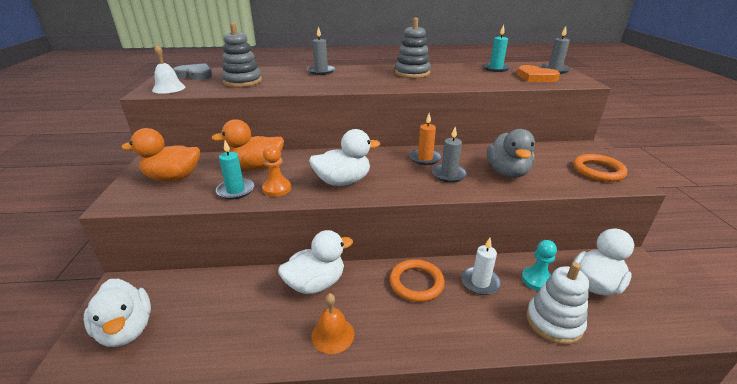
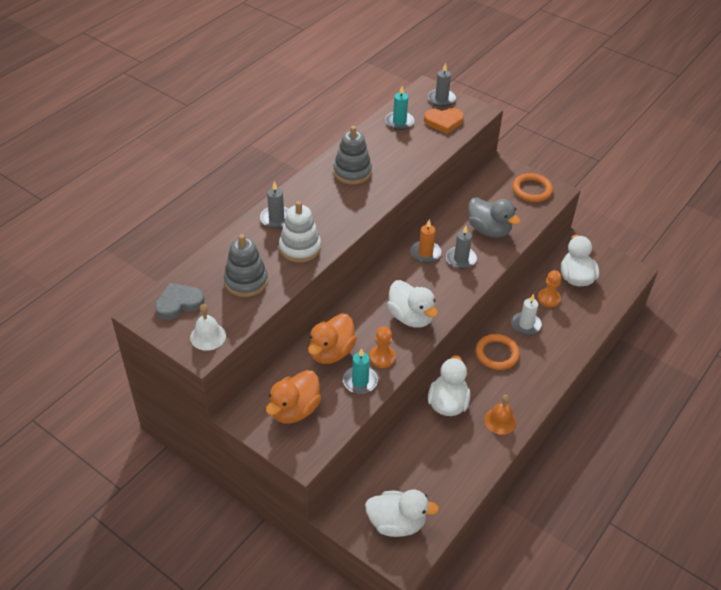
camera: 50 degrees left, 15 degrees up
(343, 181) = (410, 317): white duck -> white duck turned 120 degrees clockwise
(536, 280) = (548, 298): turquoise pawn -> orange pawn
(554, 322) = (581, 320): white stacking toy -> white stacking toy (300, 248)

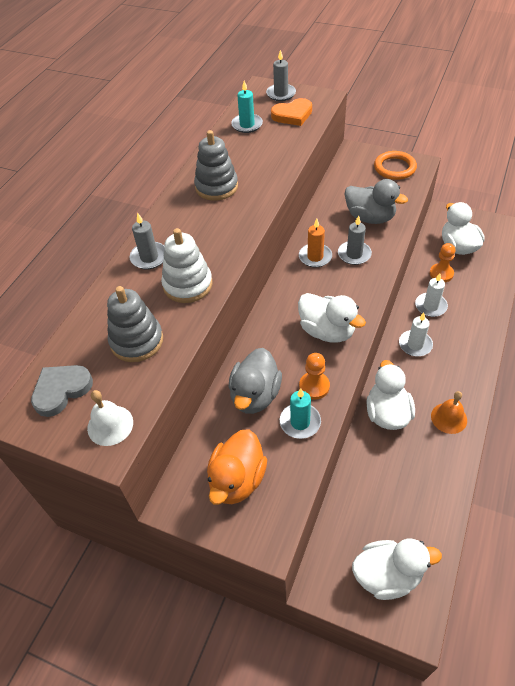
camera: 10 degrees left, 5 degrees up
(331, 352) = (255, 395): orange duck -> grey duck
(497, 354) = (415, 345): orange ring -> white candle

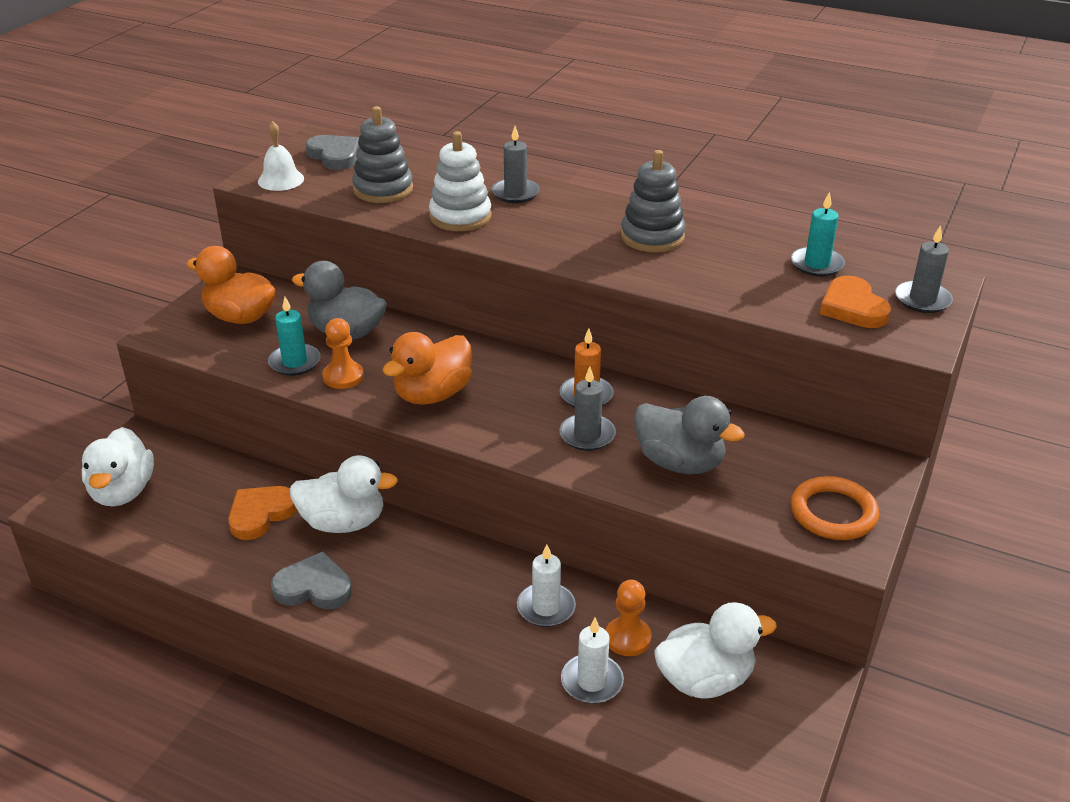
camera: 90 degrees right, 15 degrees down
(327, 331) = (432, 394): white duck -> orange duck
(370, 217) = (680, 463): grey duck -> grey duck turned 90 degrees counterclockwise
(390, 465) = (261, 514): none -> orange heart
(415, 345) = (463, 573): white candle -> white candle (592, 681)
(449, 418) = (314, 587): orange bell -> grey heart

